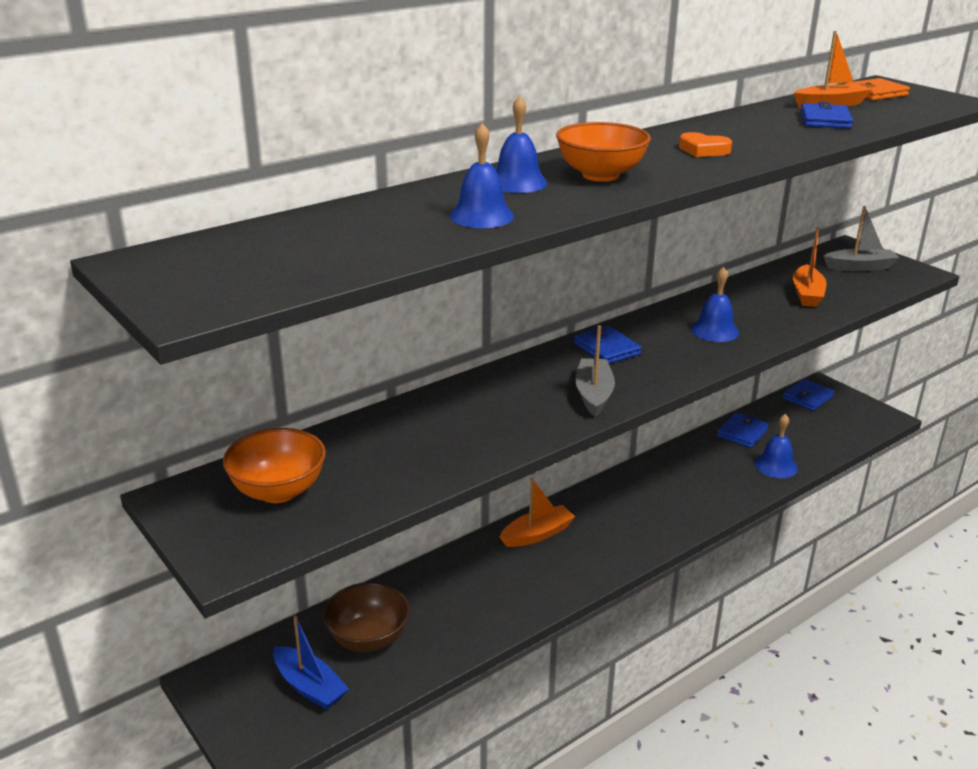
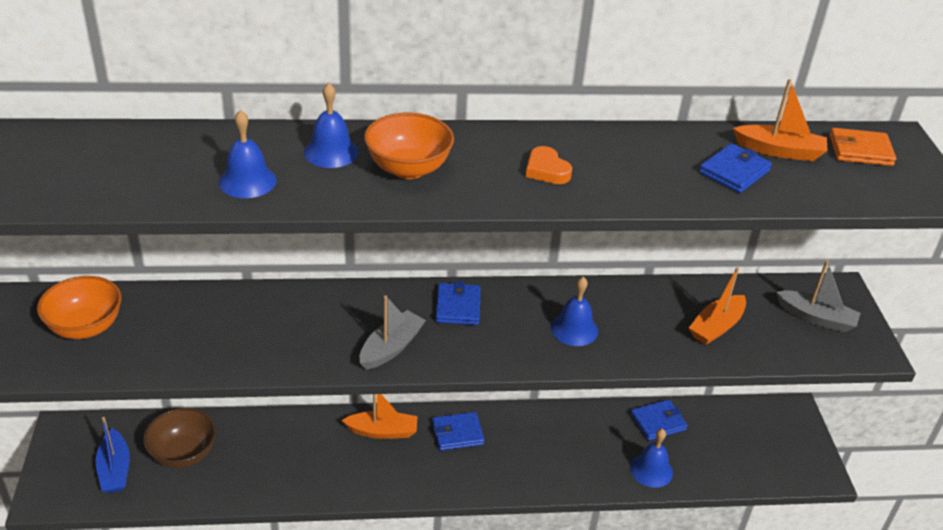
camera: 30 degrees right, 10 degrees up
(807, 397) = (765, 415): blue wallet -> blue wallet (457, 433)

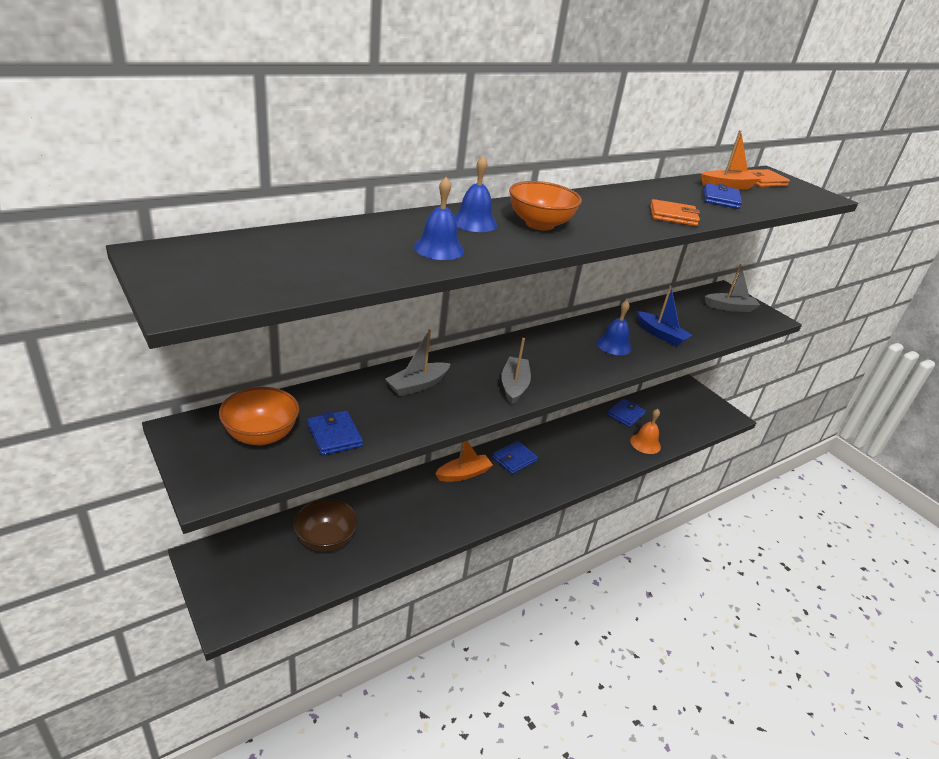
camera: 30 degrees left, 5 degrees down
(115, 469) = (275, 572): blue boat -> blue boat (661, 335)
(283, 316) = (417, 385): none -> grey boat
(458, 307) = (531, 349): blue wallet -> blue wallet (334, 435)
(546, 170) = (623, 213): orange heart -> none
(614, 187) = (673, 216): none -> orange wallet
(651, 470) = (645, 443): blue bell -> orange bell
(716, 327) = (687, 324): orange boat -> none

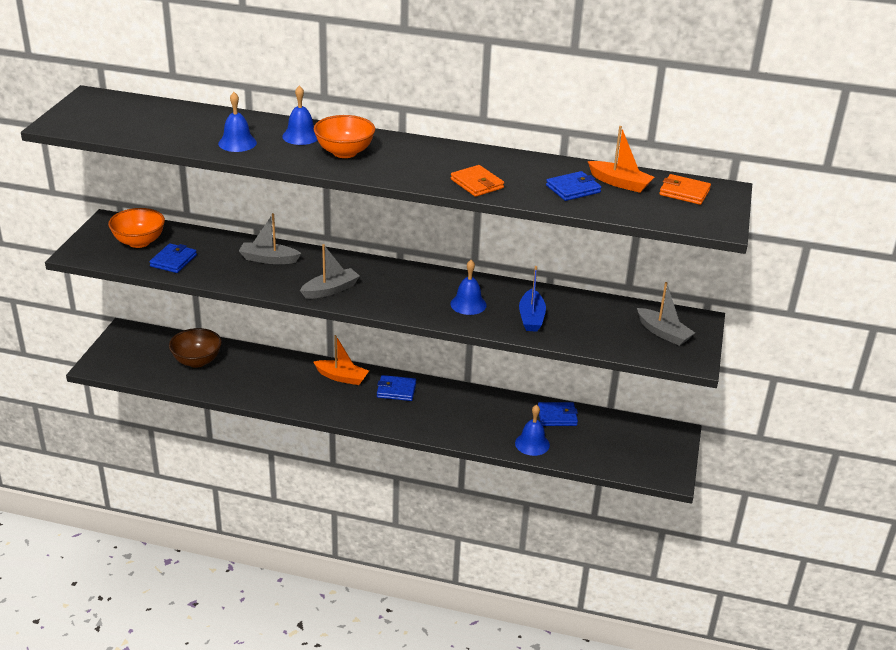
camera: 50 degrees right, 0 degrees up
(645, 443) = (532, 444): orange bell -> blue bell

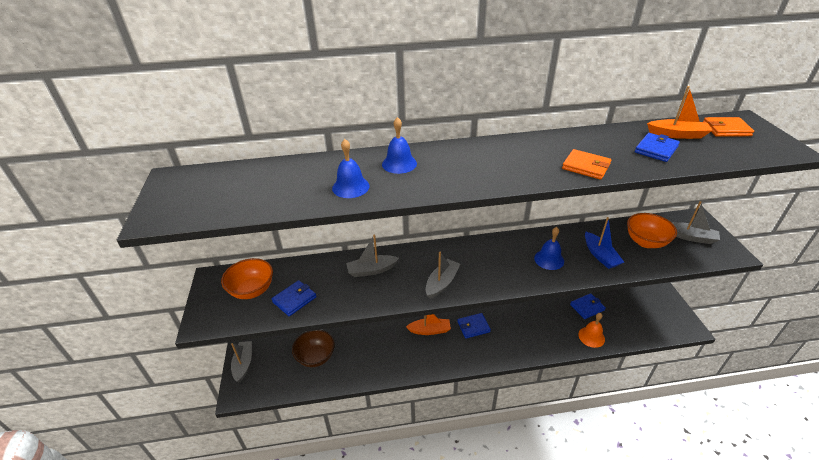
camera: 20 degrees left, 5 degrees up
(118, 343) = (243, 364): none -> grey boat
(173, 261) = (294, 299): blue wallet -> blue wallet turned 45 degrees clockwise
(344, 152) = (451, 169): orange bowl -> orange bowl (645, 242)
(532, 444) = (591, 337): blue bell -> orange bell

